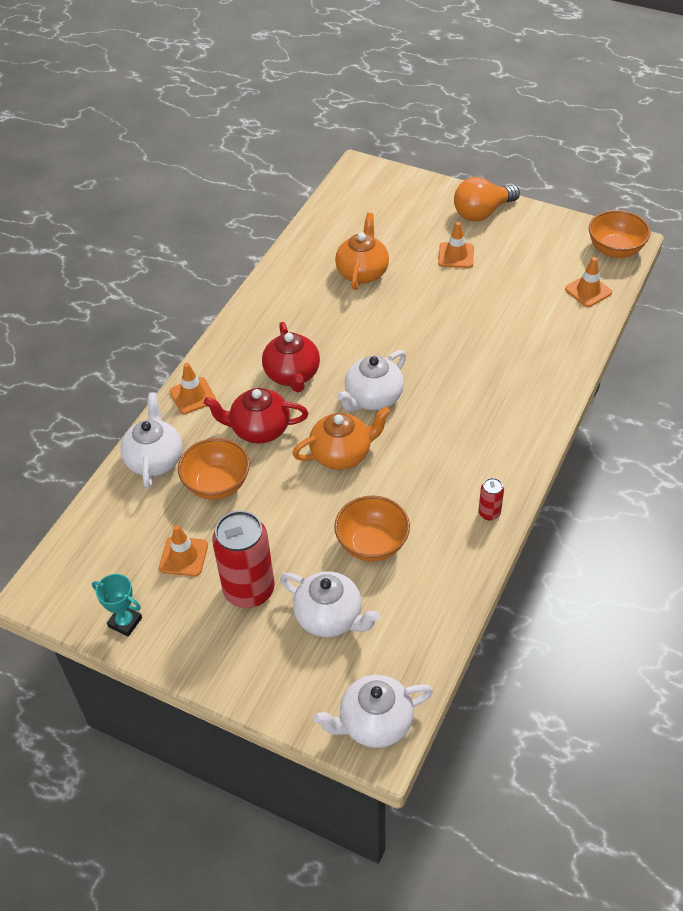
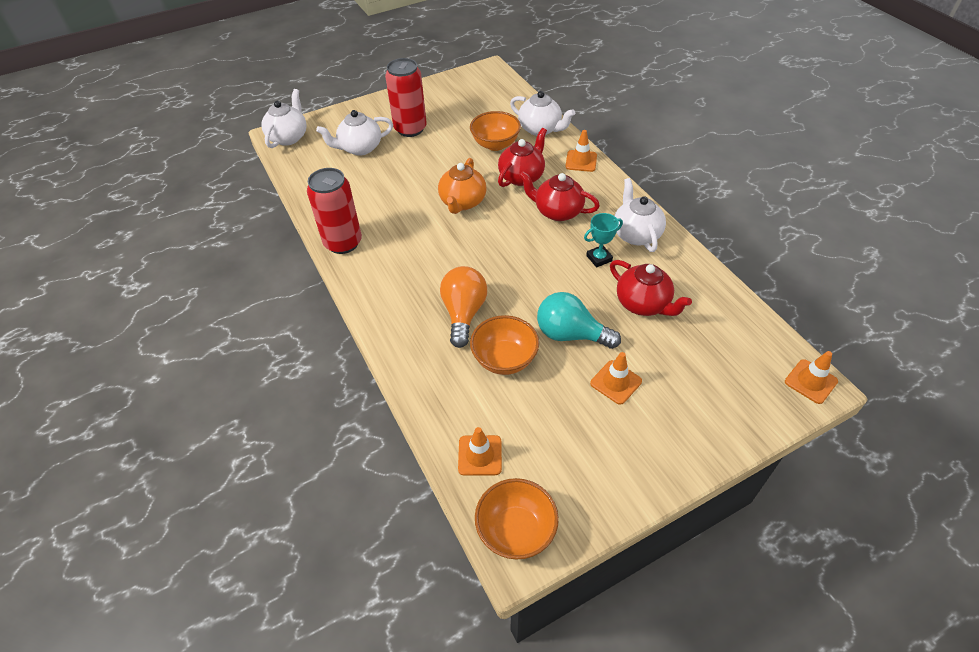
camera: 125 degrees right, 0 degrees up
(125, 622) = (440, 87): turquoise trophy -> turquoise trophy (599, 258)
(183, 556) = (458, 116): orange traffic cone -> orange traffic cone (810, 381)
(362, 272) = (643, 304): orange teapot -> red teapot
(372, 544) = (383, 183): orange bowl -> orange bowl (504, 359)
(373, 398) = (495, 239): white teapot -> white teapot (636, 234)
(436, 297) = (570, 334): none -> turquoise light bulb
(482, 213) = (669, 447): orange light bulb -> orange light bulb (463, 313)
(489, 513) = (343, 243): red can -> red can, size x2.21

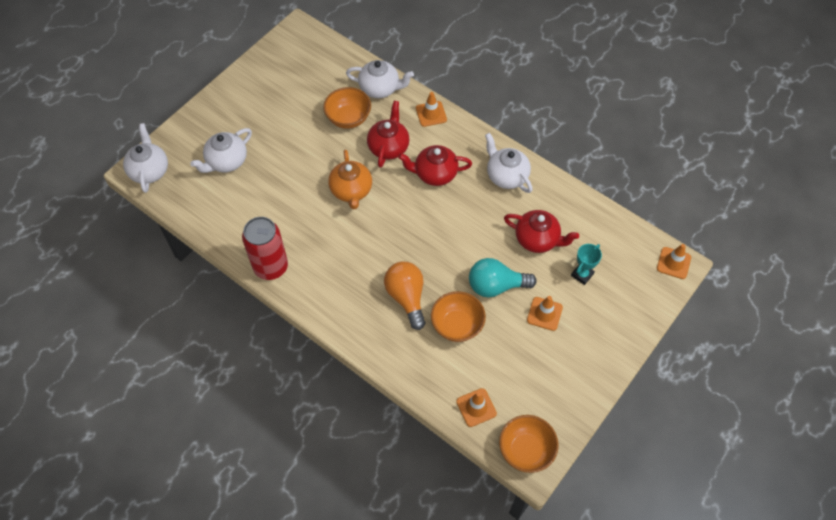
camera: 25 degrees left, 10 degrees up
(410, 129) = (261, 124): red can -> none
(599, 258) = (487, 209): turquoise trophy -> turquoise trophy (582, 274)

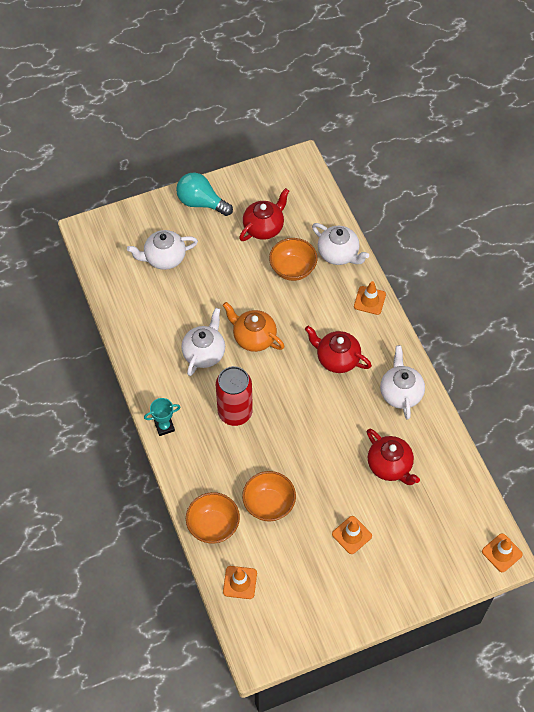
camera: 30 degrees right, 0 degrees up
(149, 171) = (97, 235): white teapot -> white teapot (204, 353)
(271, 267) = (145, 371): red can -> red can (235, 412)
(351, 191) = (254, 337): orange teapot -> orange teapot turned 105 degrees clockwise
(388, 147) = (311, 313): red teapot -> red teapot (264, 227)
(406, 297) = (241, 457): orange light bulb -> none
(496, 286) = (325, 488): turquoise light bulb -> turquoise light bulb (201, 202)
(526, 450) = (258, 641): orange bowl -> orange bowl (213, 525)
(582, 274) = (409, 518): turquoise trophy -> turquoise trophy (164, 426)

